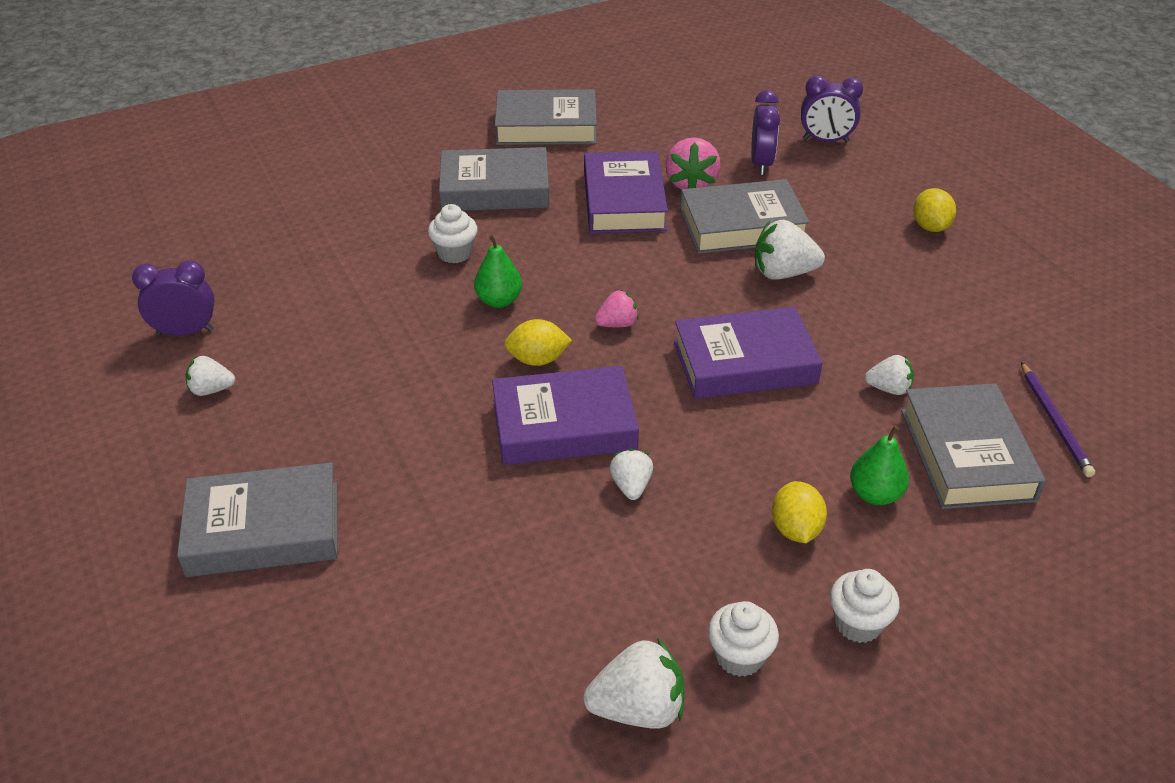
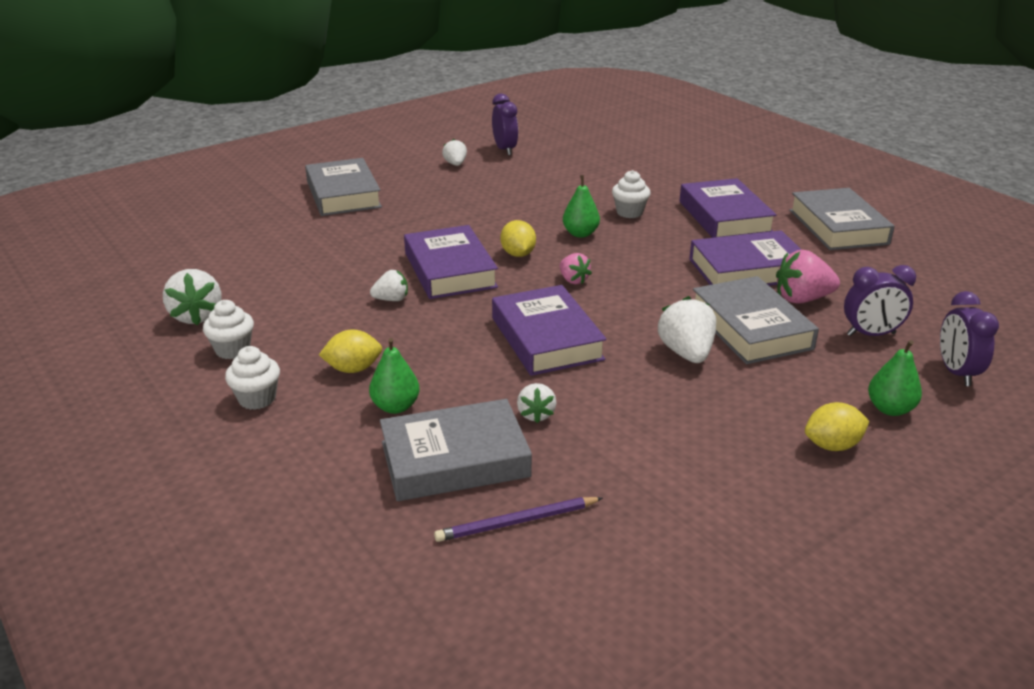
camera: 80 degrees right, 10 degrees down
(495, 189) = (724, 217): grey book -> purple book
(878, 186) = (890, 409): none -> green pear

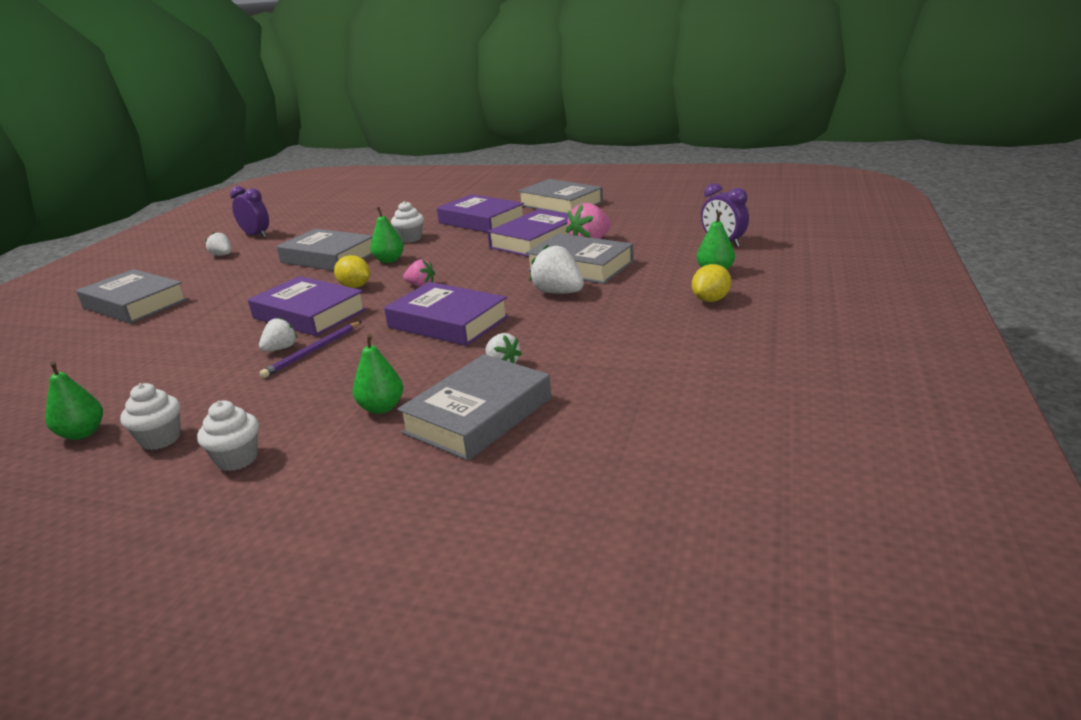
camera: 35 degrees left, 5 degrees down
(197, 316) = (82, 433): white strawberry -> green pear
(353, 369) = (307, 402): yellow lemon -> none
(516, 522) = (578, 426): purple pencil -> purple pencil (313, 351)
(534, 206) = (328, 257): none -> grey book
(871, 334) = (654, 244): purple clock -> none

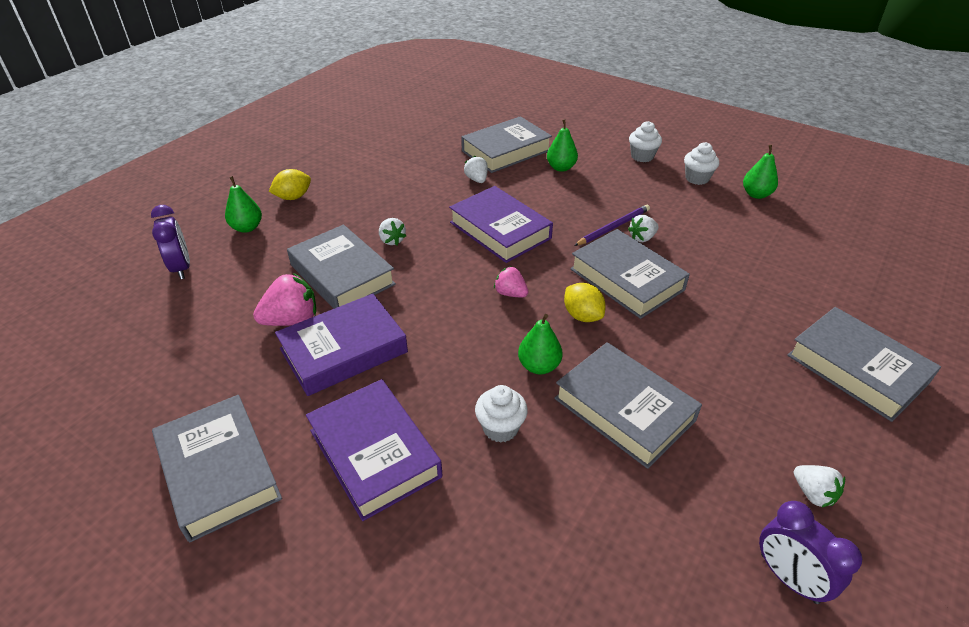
camera: 165 degrees left, 15 degrees up
(309, 314) = (626, 279): purple book -> grey book
(558, 292) = (392, 240): white strawberry -> white strawberry, size x0.61

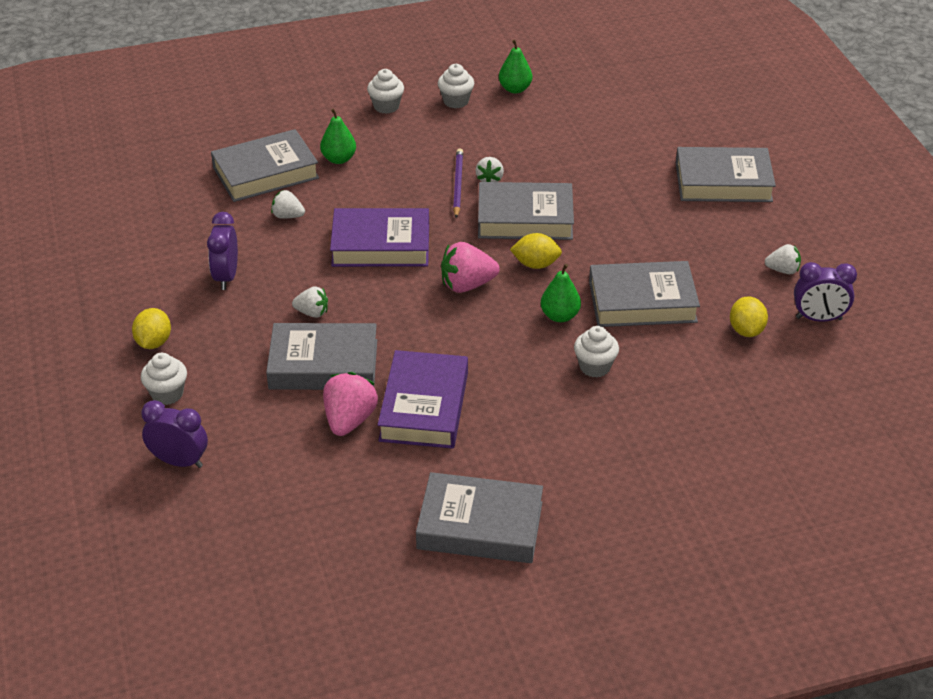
camera: 50 degrees left, 0 degrees up
(247, 228) = (167, 394): green pear -> white cupcake
(374, 453) = (550, 438): purple book -> none
(387, 189) = (226, 277): none -> purple clock
(506, 151) = (265, 173): grey book -> grey book turned 60 degrees clockwise
(510, 293) = (467, 285): pink strawberry -> pink strawberry, size x1.65
(686, 518) = (746, 330): none -> yellow lemon

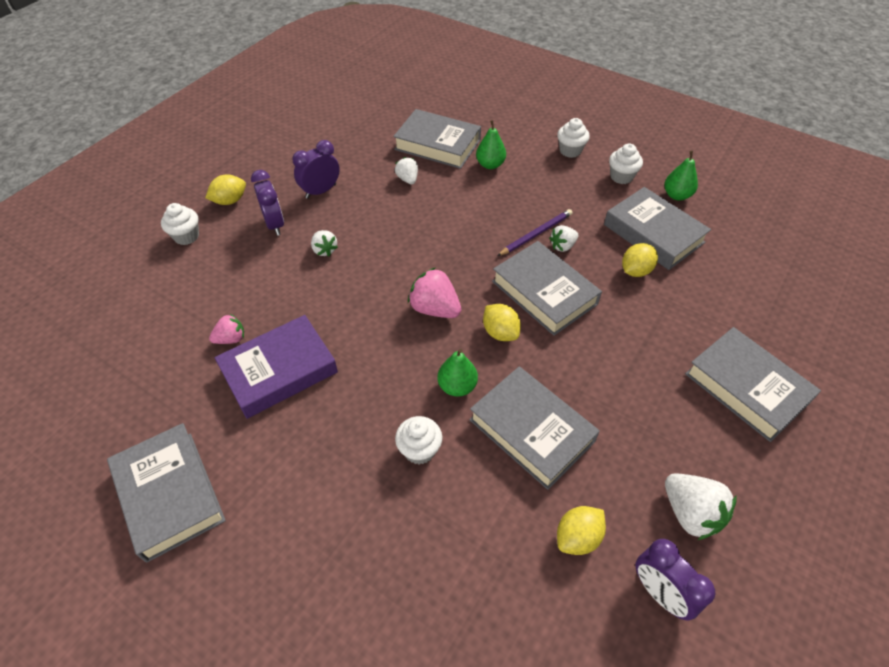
camera: 50 degrees right, 10 degrees up
(179, 461) = (126, 282): purple clock -> purple clock (275, 224)
(323, 364) = (277, 288): grey book -> grey book (653, 233)
(349, 420) = (231, 339): pink strawberry -> pink strawberry, size x0.61
(381, 245) = (427, 238): purple book -> none
(563, 160) = (635, 271): none -> yellow lemon
(783, 270) = (690, 513): white strawberry -> white strawberry, size x1.65

